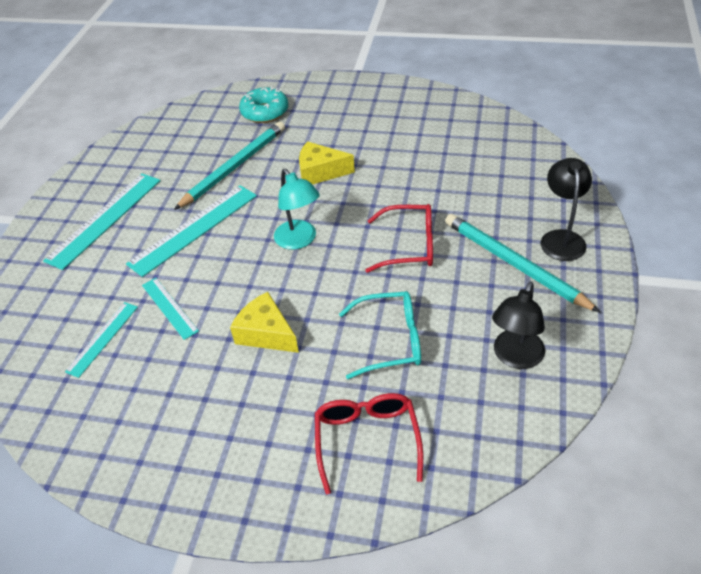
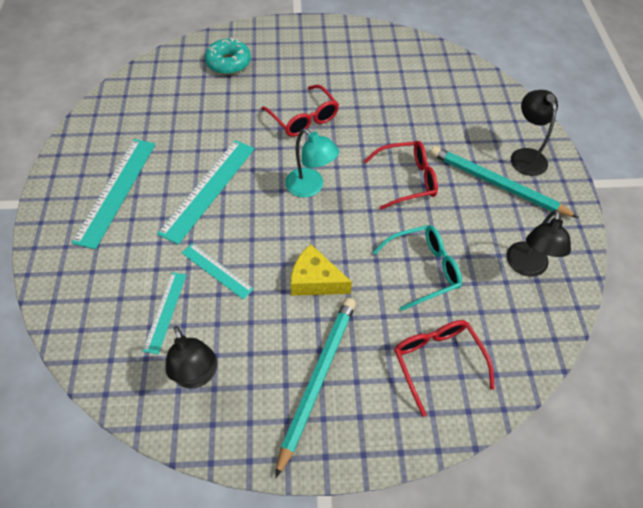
camera: 20 degrees left, 10 degrees up
(107, 405) = (197, 375): none -> black lamp
(234, 167) = (221, 122): turquoise pencil -> turquoise pencil (317, 379)
(320, 172) = (303, 118): yellow cheese -> red glasses

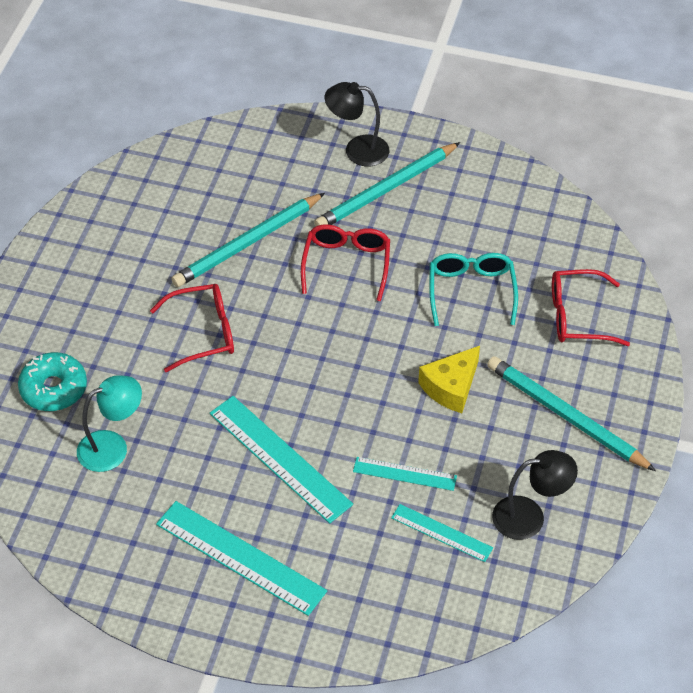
camera: 70 degrees left, 5 degrees down
(217, 270) = (404, 474): turquoise ruler -> turquoise ruler turned 45 degrees clockwise
(310, 187) = (320, 356): turquoise lamp -> turquoise lamp (112, 447)
(395, 119) = (248, 243): none -> turquoise pencil
(526, 267) = (499, 208): black lamp -> none

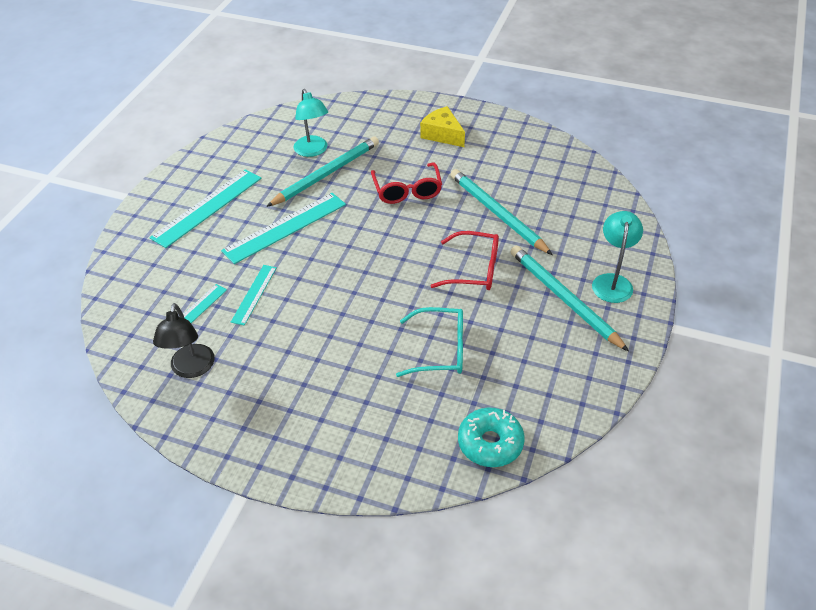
camera: 95 degrees right, 5 degrees down
(54, 388) = (366, 126): turquoise donut -> turquoise donut (490, 443)
(357, 150) = (612, 281): black lamp -> turquoise lamp
(451, 387) = (334, 328): yellow cheese -> yellow cheese (442, 134)
(565, 416) = (288, 406): turquoise pencil -> turquoise pencil (326, 174)
(578, 316) = (404, 429): red glasses -> none

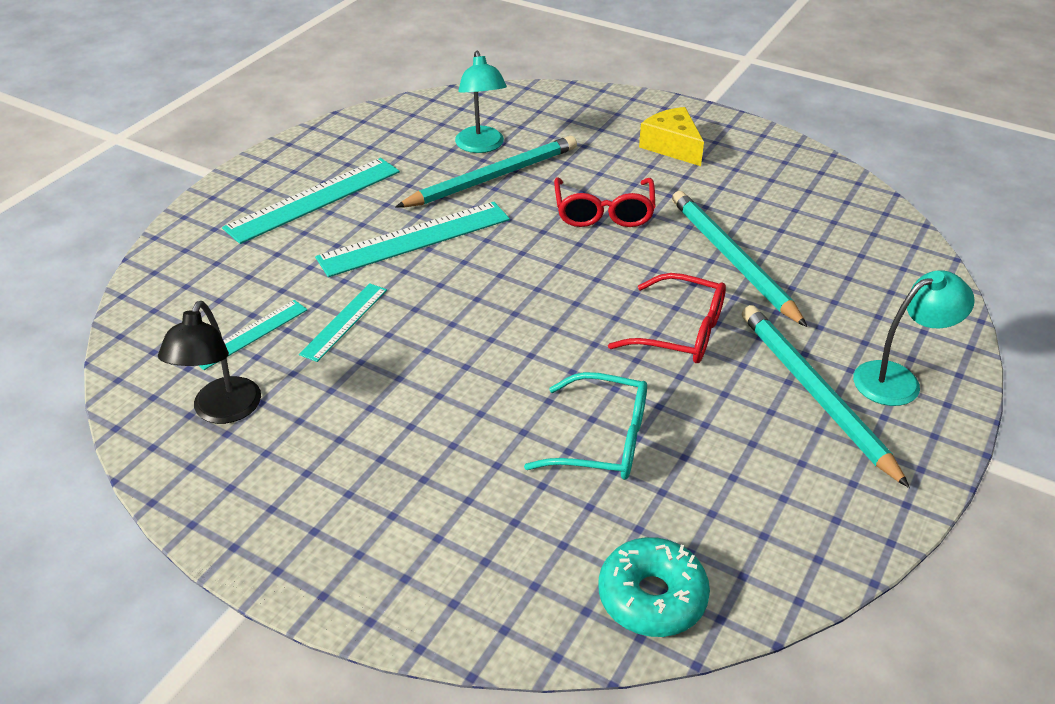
camera: 10 degrees right, 5 degrees down
(612, 281) = (898, 379): turquoise lamp -> turquoise lamp turned 45 degrees clockwise

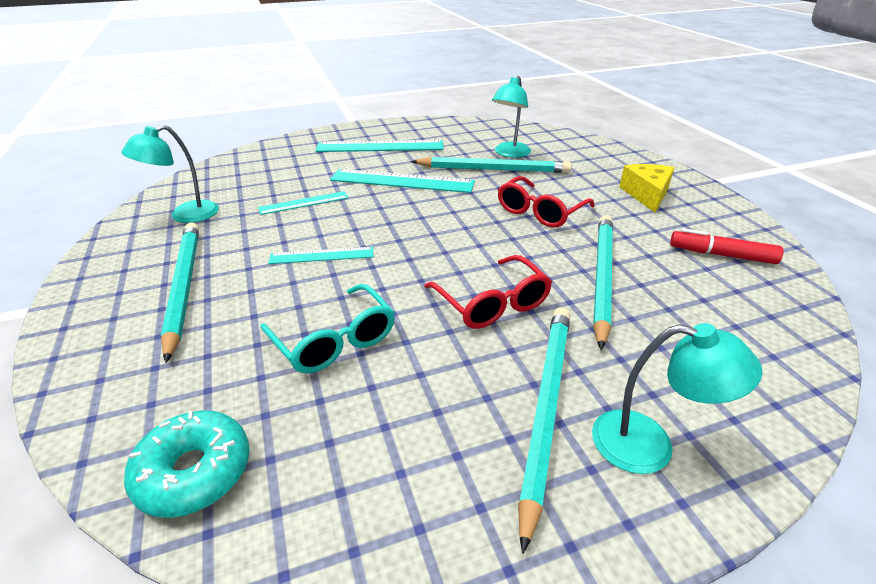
camera: 40 degrees right, 5 degrees down
(222, 411) = (185, 215): black lamp -> turquoise lamp
(251, 334) = (254, 189): turquoise ruler -> turquoise ruler (322, 255)
(376, 482) = (183, 286): none -> turquoise pencil
(793, 190) = (722, 255): none -> red marker

